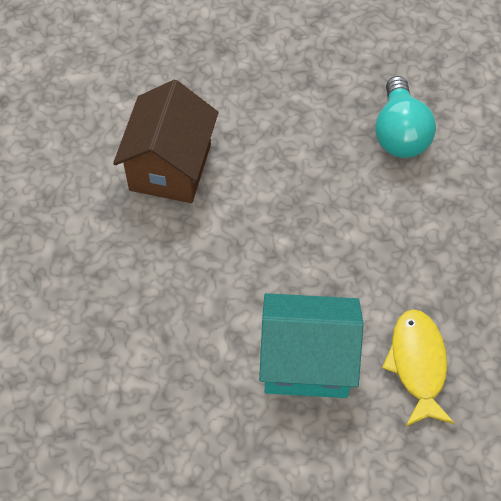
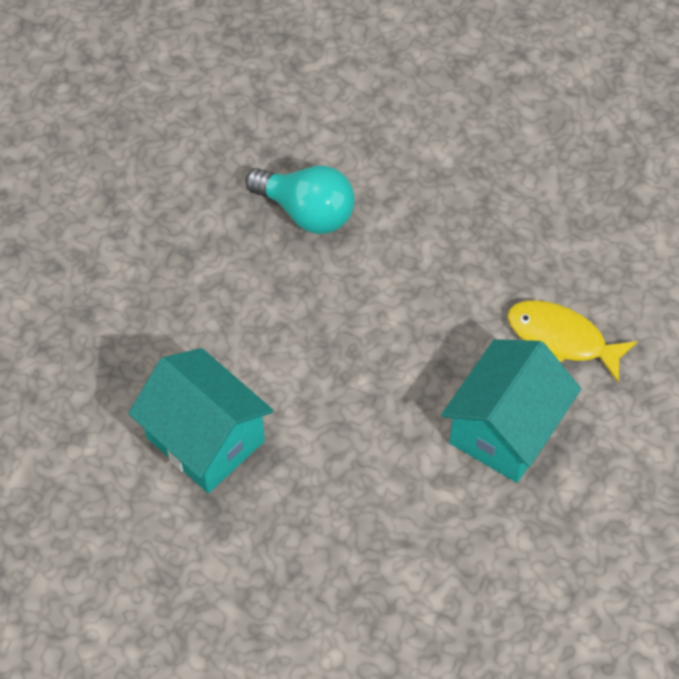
camera: 60 degrees left, 0 degrees up
(170, 167) = (205, 439): brown house -> turquoise house

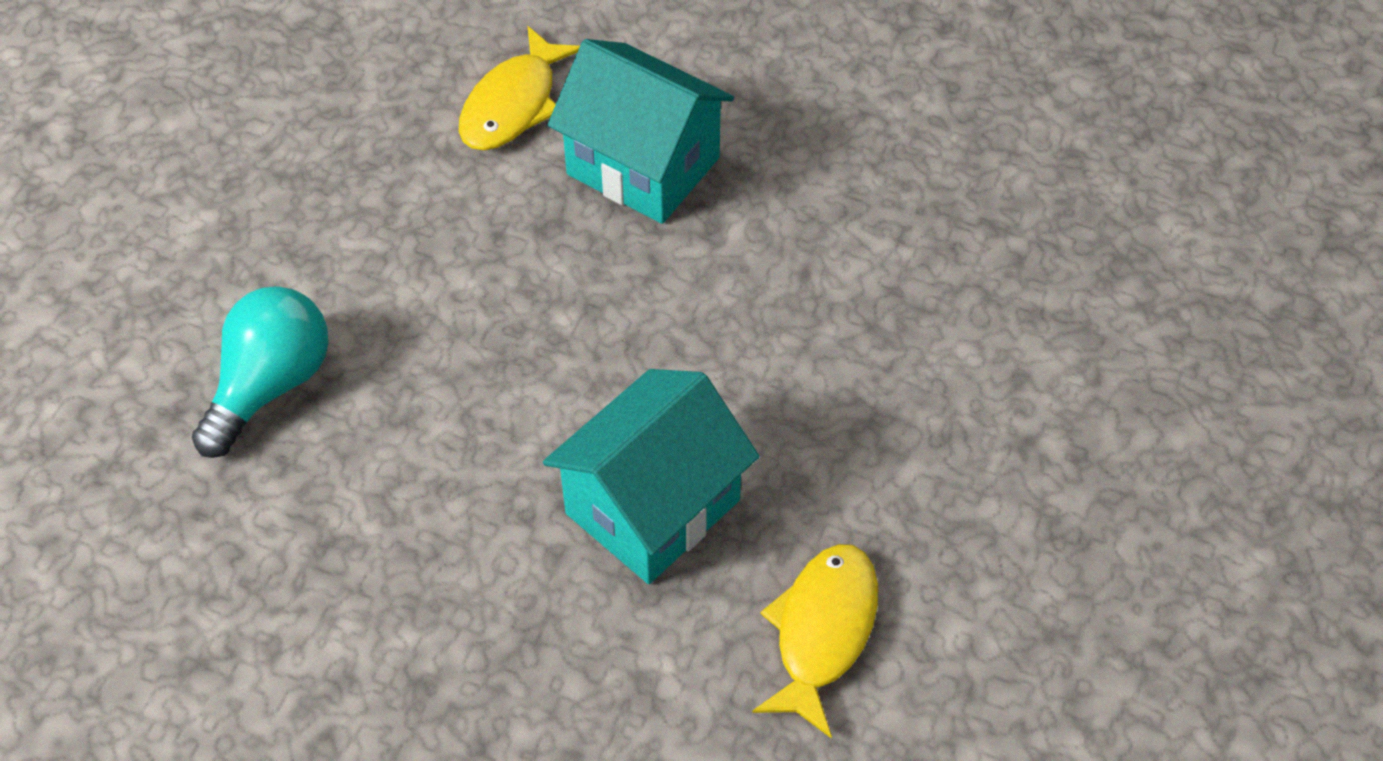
camera: 90 degrees left, 5 degrees down
(104, 543) = (822, 632): none -> yellow fish

